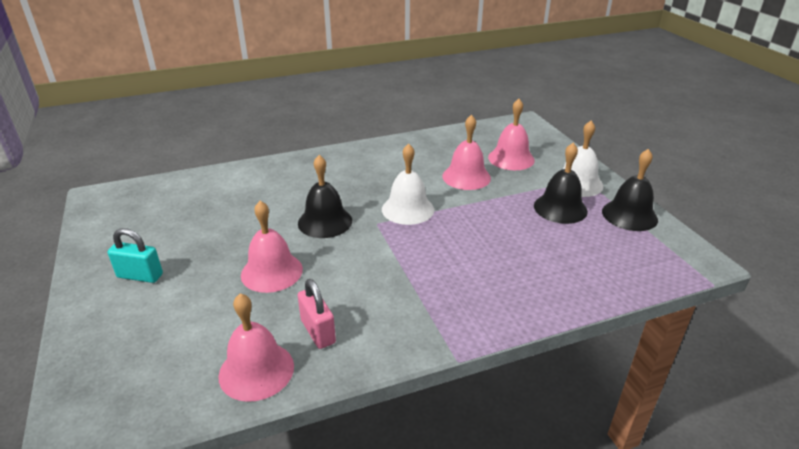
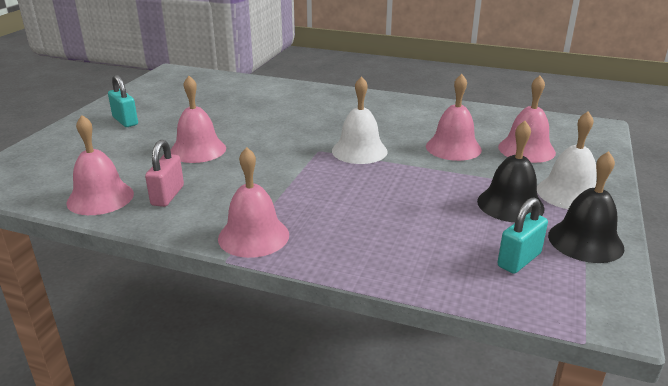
camera: 40 degrees right, 5 degrees down
(325, 222) = (282, 135): black bell -> none
(445, 327) = (253, 236): none -> pink bell
(618, 248) = (519, 260): none -> turquoise padlock

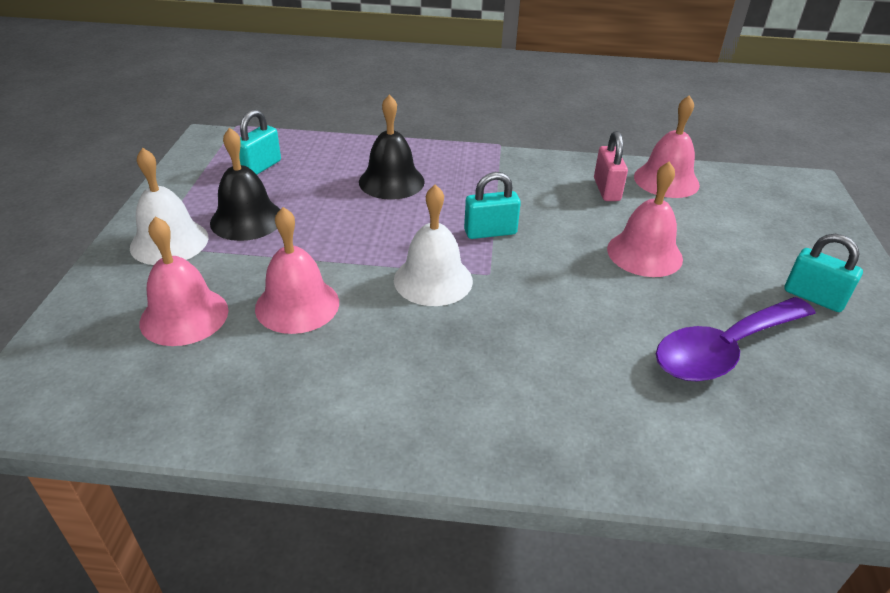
camera: 165 degrees right, 10 degrees up
(212, 109) = (723, 350): none -> purple spoon
(253, 236) = (492, 162): pink bell -> none
(301, 174) = (490, 232): none -> turquoise padlock
(585, 241) = (189, 189): black bell -> black bell (391, 181)

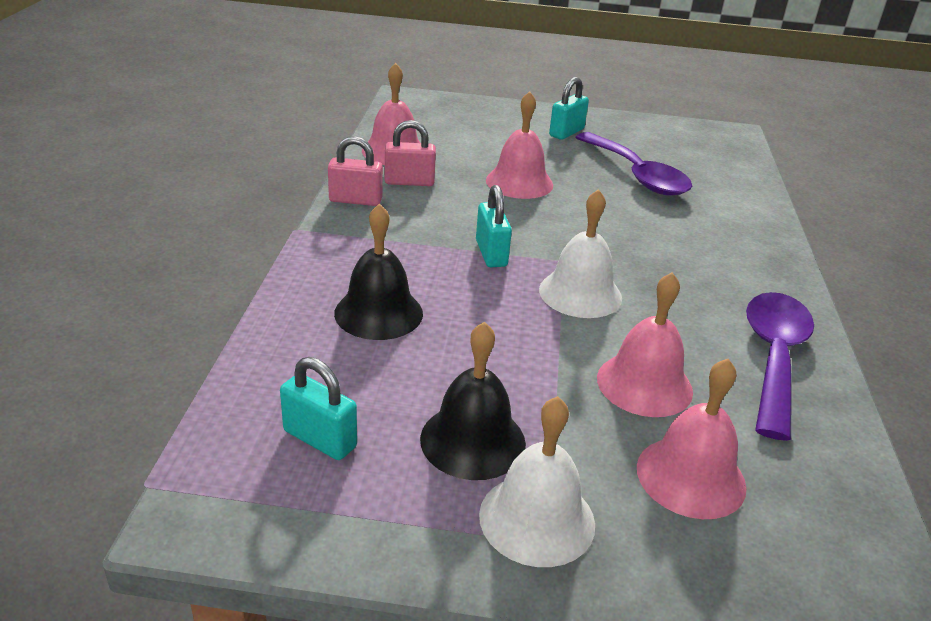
camera: 90 degrees left, 5 degrees down
(331, 403) = (773, 357): none -> purple spoon
(557, 165) = (355, 200): none -> pink padlock

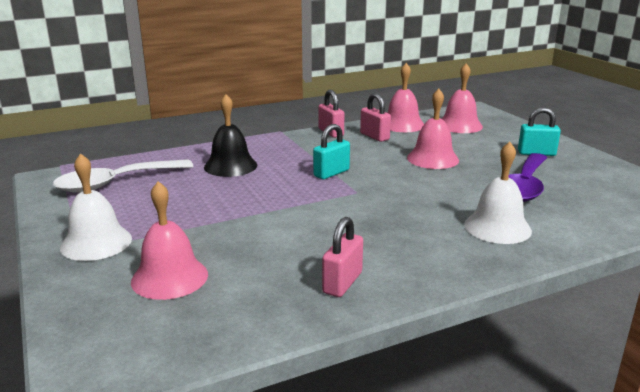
camera: 60 degrees right, 10 degrees down
(320, 439) = (116, 183): turquoise padlock -> white spoon
(473, 440) = (146, 213): black bell -> none
(580, 293) = (326, 205): white bell -> white bell (497, 227)
(644, 384) = (250, 244): pink bell -> pink bell (459, 125)
(773, 357) = (342, 283): purple spoon -> pink padlock

